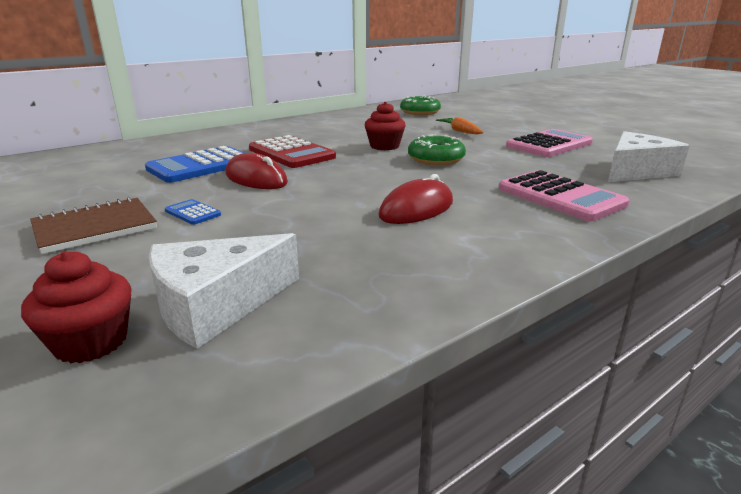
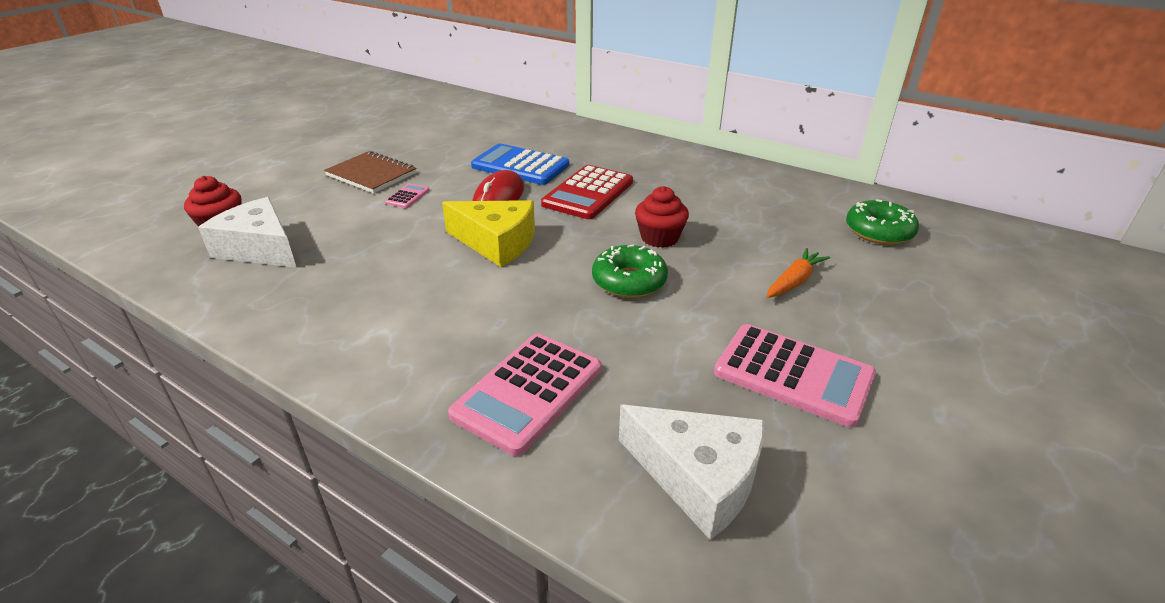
camera: 70 degrees right, 10 degrees up
(192, 213) = (407, 196): blue calculator -> pink calculator
(342, 187) = (496, 243): none -> yellow cheese
(416, 209) = (449, 294): red mouse -> none

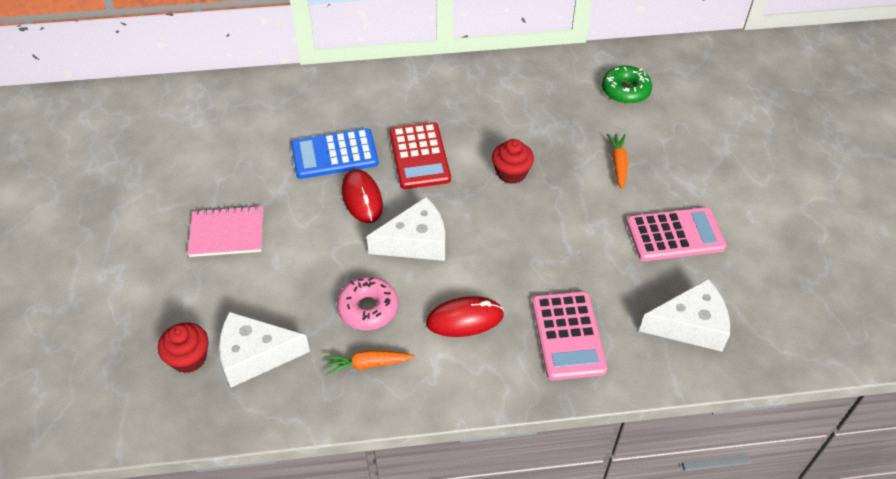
camera: 40 degrees left, 15 degrees up
(318, 301) = (368, 364): none -> orange carrot
(371, 174) = (227, 233): brown notebook -> pink notebook
(384, 265) = (368, 309): none -> pink donut
(407, 196) = (292, 238): pink calculator -> none
(449, 317) = (465, 319): none -> red mouse
(496, 243) = (416, 242): yellow cheese -> white cheese
(629, 281) = (533, 222): green donut -> none

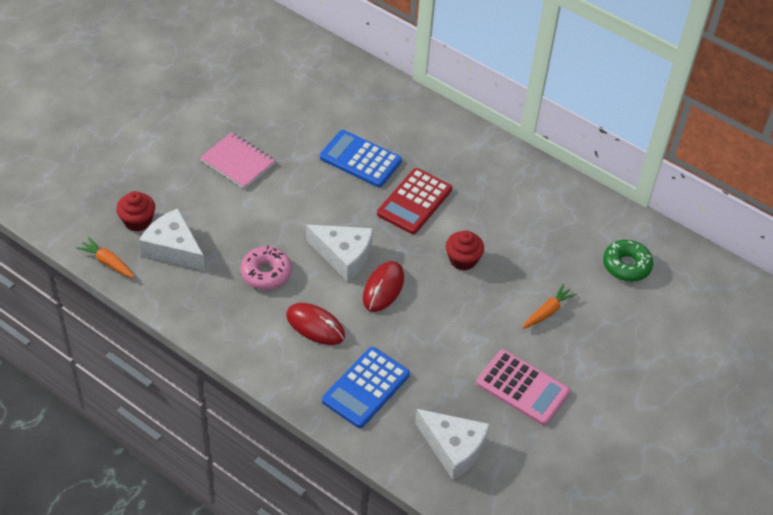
camera: 40 degrees right, 0 degrees up
(362, 198) = (343, 202): red mouse -> red mouse (383, 288)
(368, 364) = (228, 305): orange carrot -> orange carrot (108, 262)
(568, 336) = (366, 388): pink calculator -> blue calculator

